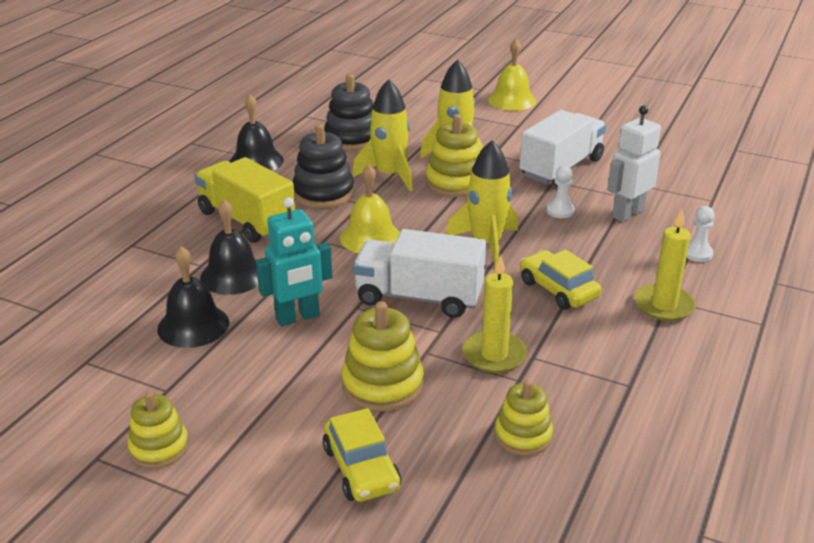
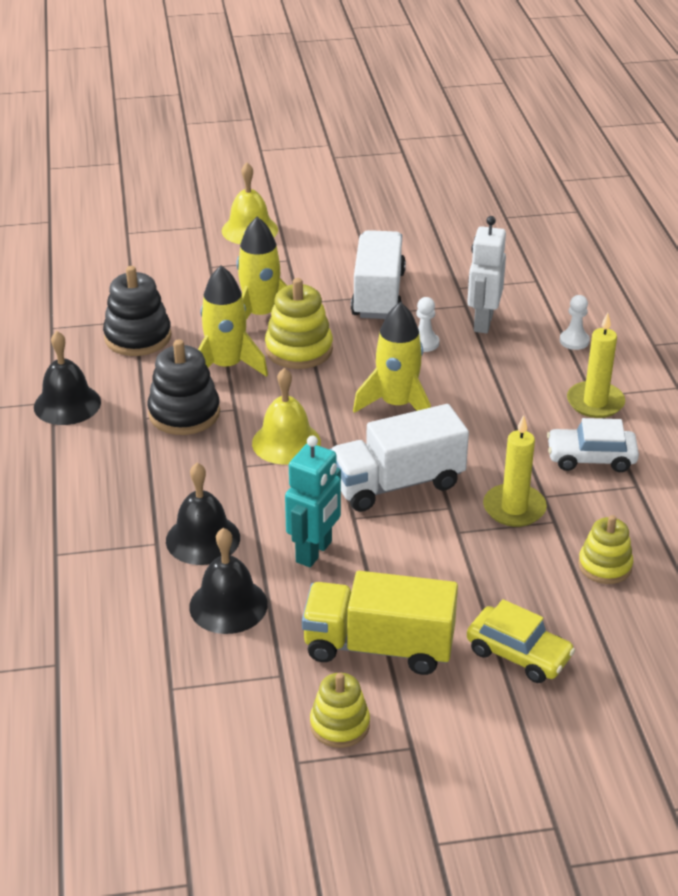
camera: 35 degrees left, 5 degrees up
(247, 220) = (143, 476): yellow truck -> yellow truck (379, 647)
(382, 384) = (456, 577): yellow stacking toy -> none
(558, 289) = (501, 424): yellow car -> none
(610, 346) = (591, 458): none -> white car

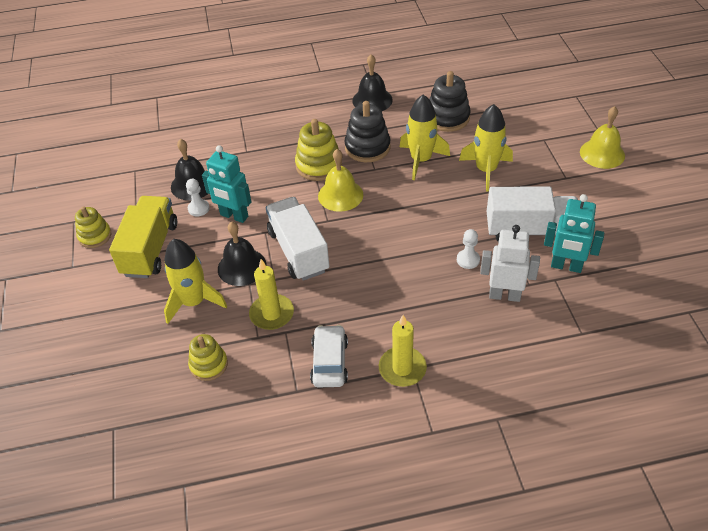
camera: 90 degrees right, 10 degrees up
(203, 539) = (248, 168): black bell -> black bell (242, 267)
(299, 349) = (446, 192): yellow stacking toy -> yellow stacking toy (319, 165)
(397, 405) = (387, 247): yellow rocket -> yellow rocket (194, 302)
(439, 278) = (566, 266): none -> turquoise robot
(518, 654) = (133, 315): yellow car -> none
(574, 341) = (490, 357): white pawn -> white pawn (198, 208)

